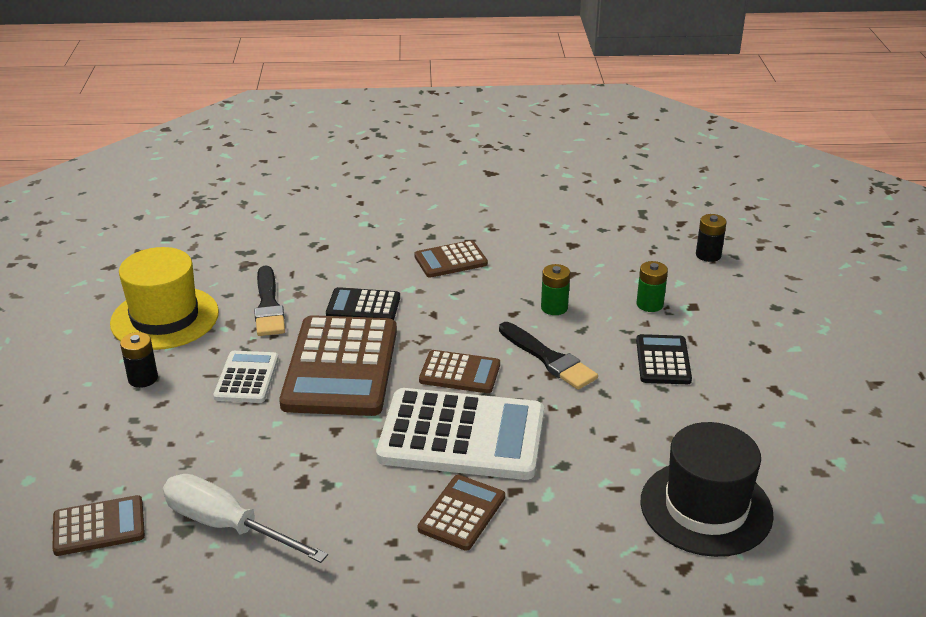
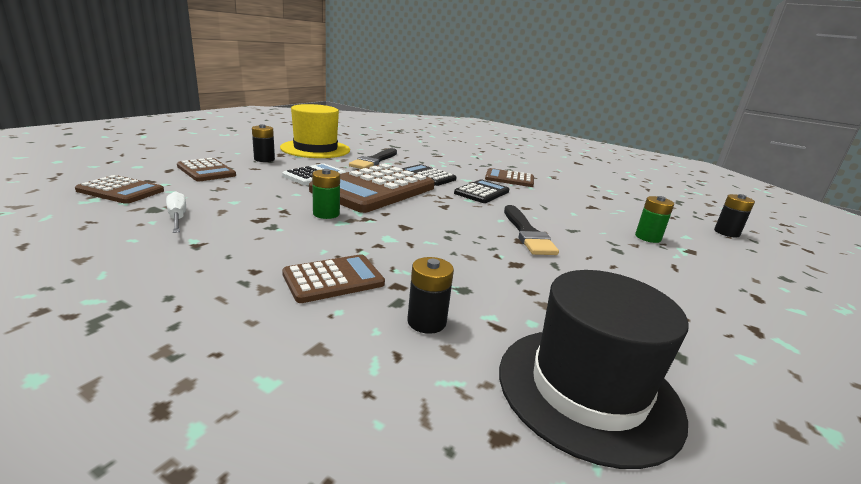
camera: 30 degrees right, 10 degrees down
(227, 526) = (177, 217): white screwdriver -> white screwdriver, size x0.56
(460, 373) = (448, 216): brown calculator -> brown calculator (206, 171)
(462, 436) = (403, 242): white calculator -> none
(554, 307) = (561, 214): green battery -> green battery (326, 214)
(569, 512) = (426, 322): none -> black battery
(663, 360) = (633, 268): black calculator -> black calculator (482, 192)

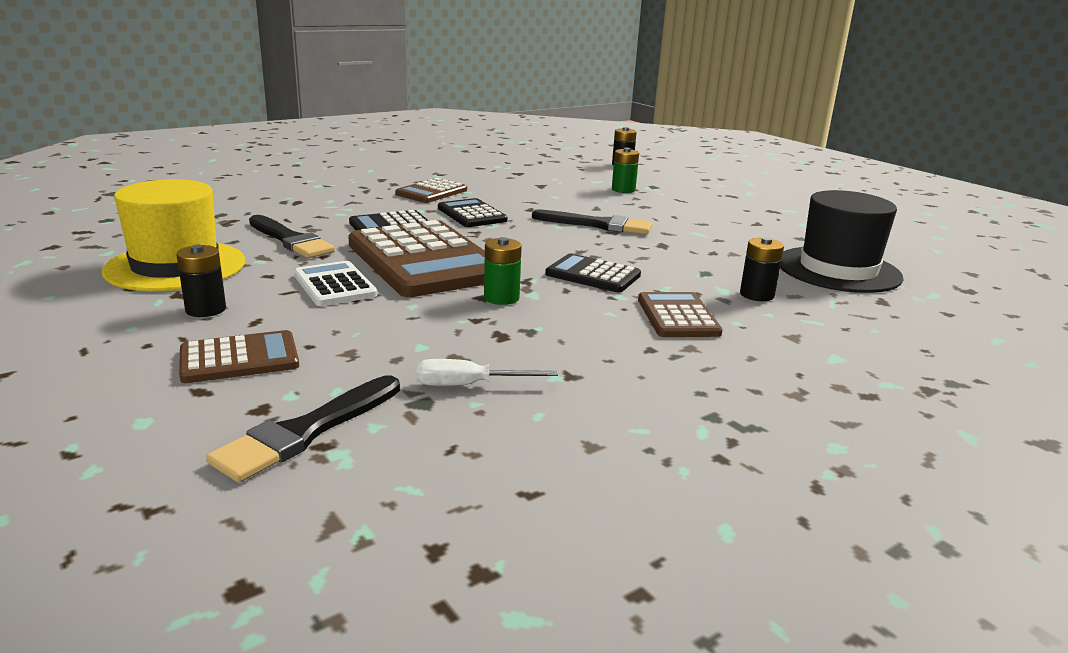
camera: 65 degrees left, 0 degrees up
(120, 191) = (307, 431): brown calculator -> black brush
(401, 239) = (593, 275): none -> black calculator

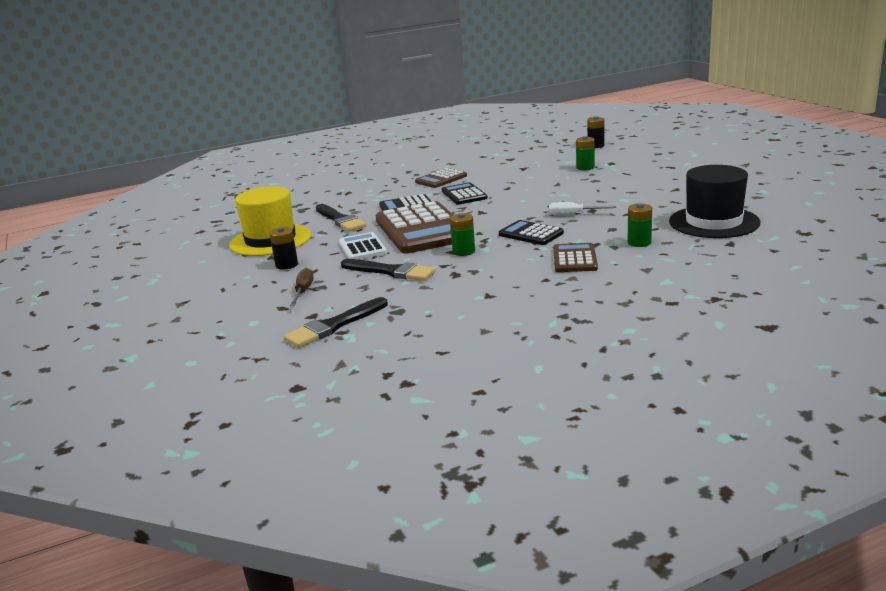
camera: 15 degrees right, 0 degrees up
(239, 359) = (303, 291): brown calculator -> brown screwdriver
(469, 385) = (427, 302): white screwdriver -> white screwdriver (573, 214)
(597, 225) = (551, 197): black brush -> black brush (390, 271)
(757, 295) = (639, 243): black battery -> green battery

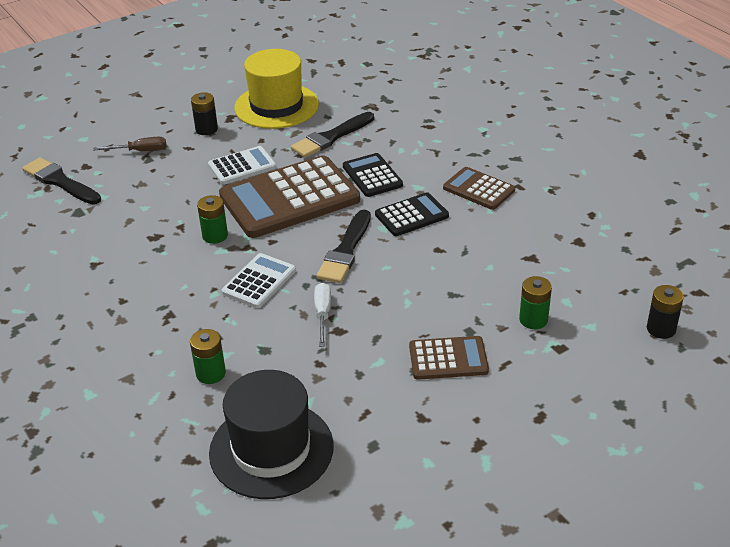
camera: 80 degrees right, 15 degrees up
(390, 271) = (172, 194): black brush -> black brush (345, 251)
(531, 234) = (259, 281): black calculator -> white calculator
(575, 259) = (172, 320): brown calculator -> brown calculator (448, 359)

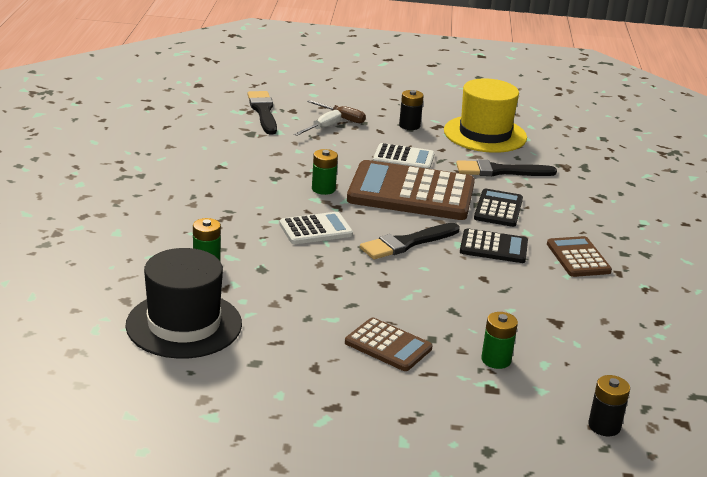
camera: 35 degrees right, 10 degrees down
(322, 314) = (333, 270): white screwdriver -> white screwdriver (322, 128)

